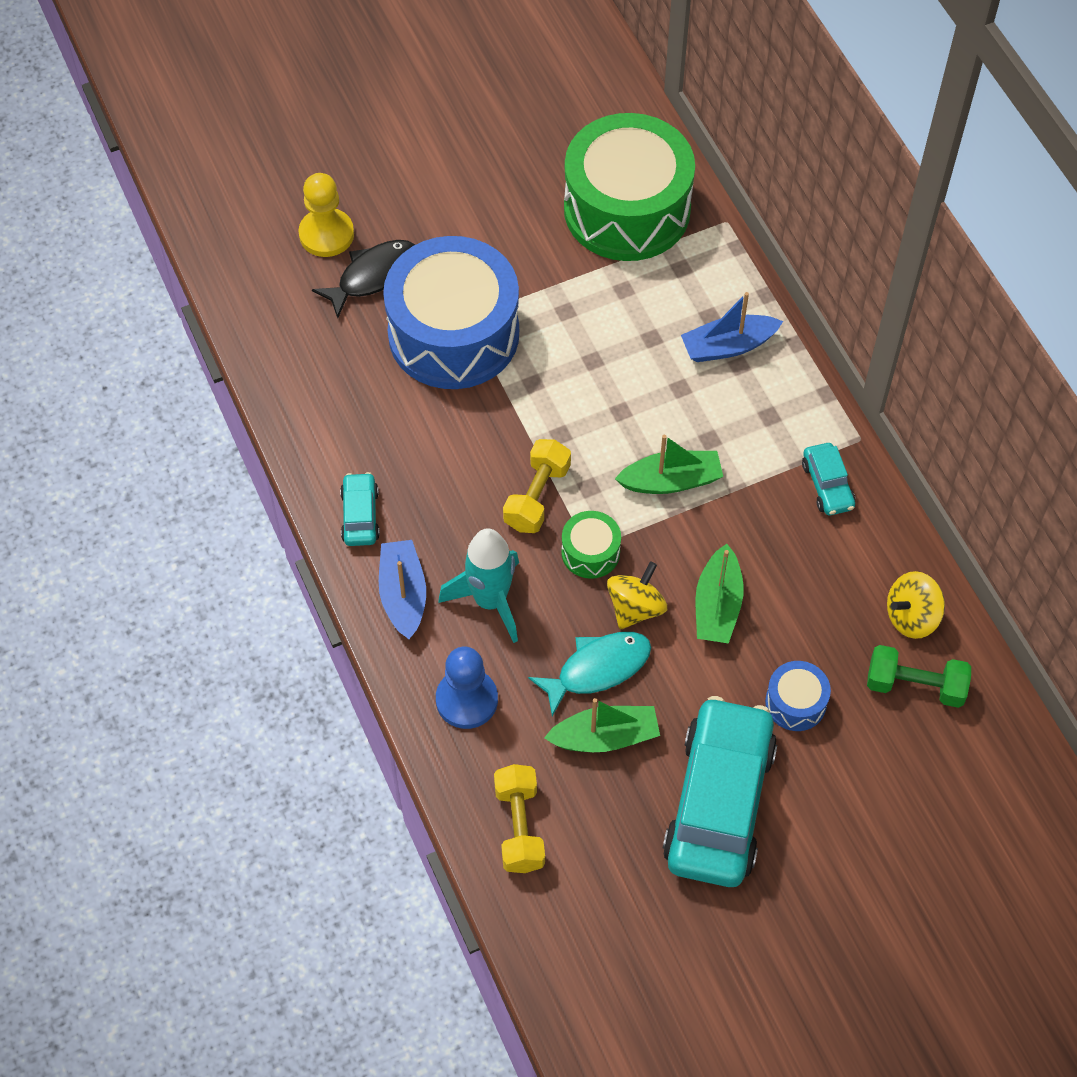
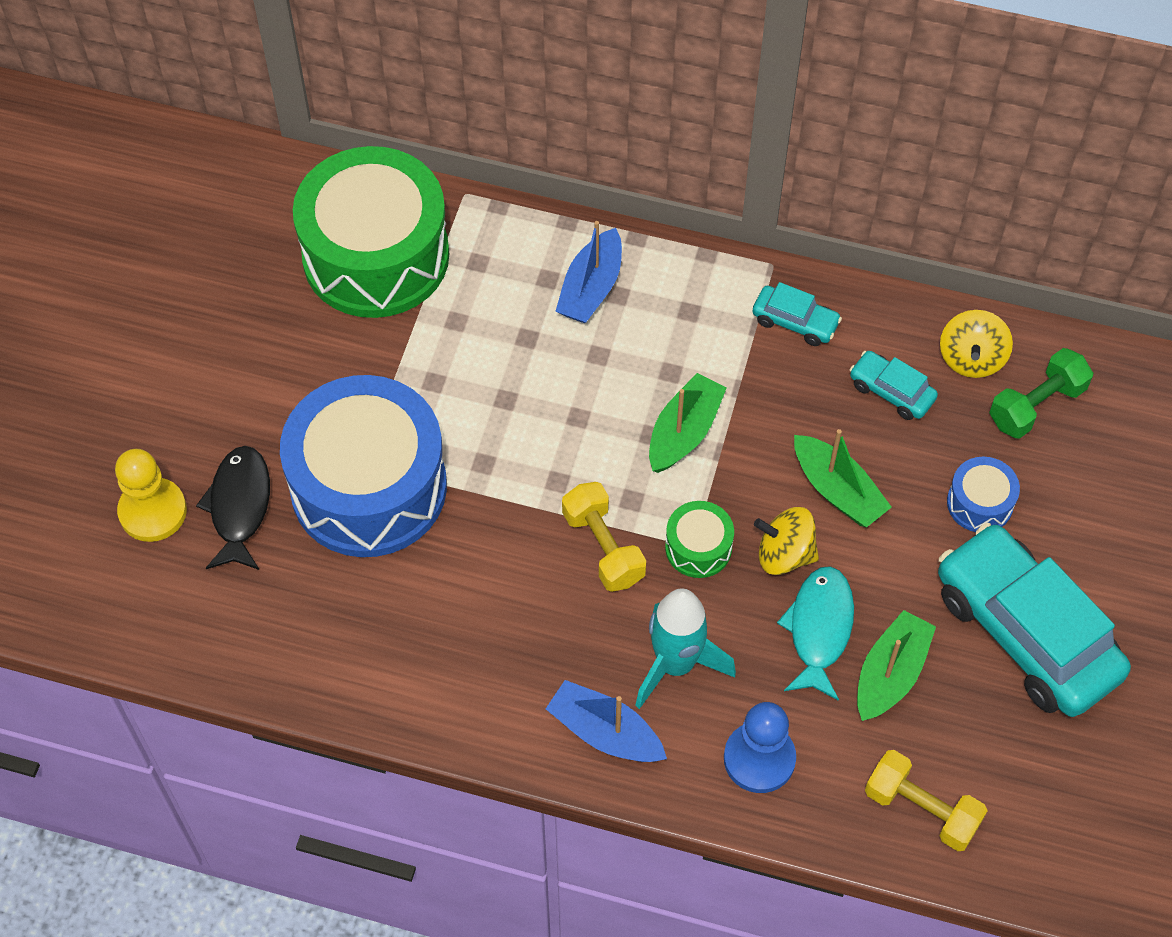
camera: 50 degrees left, 0 degrees up
(360, 515) = (488, 707): turquoise car -> turquoise car (891, 391)
(635, 608) = (784, 554): yellow spinning top -> yellow spinning top turned 60 degrees counterclockwise

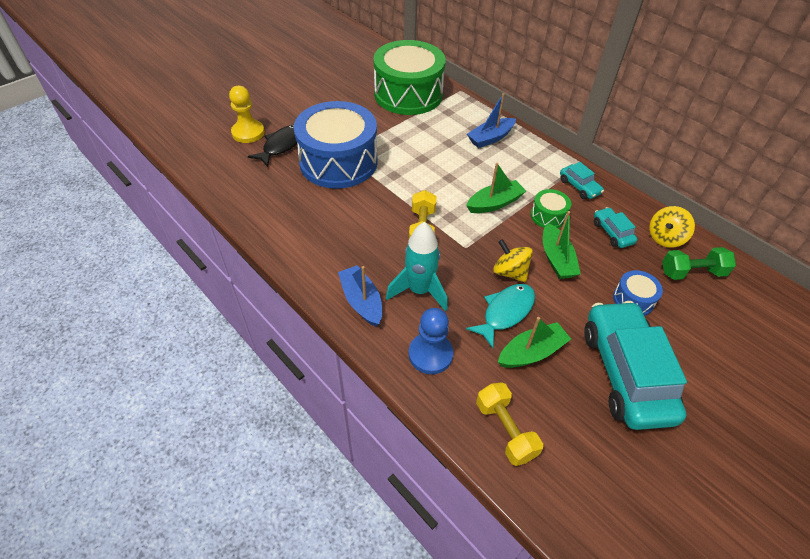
camera: 30 degrees right, 10 degrees down
(698, 547) = (468, 249): green drum -> green drum (548, 216)

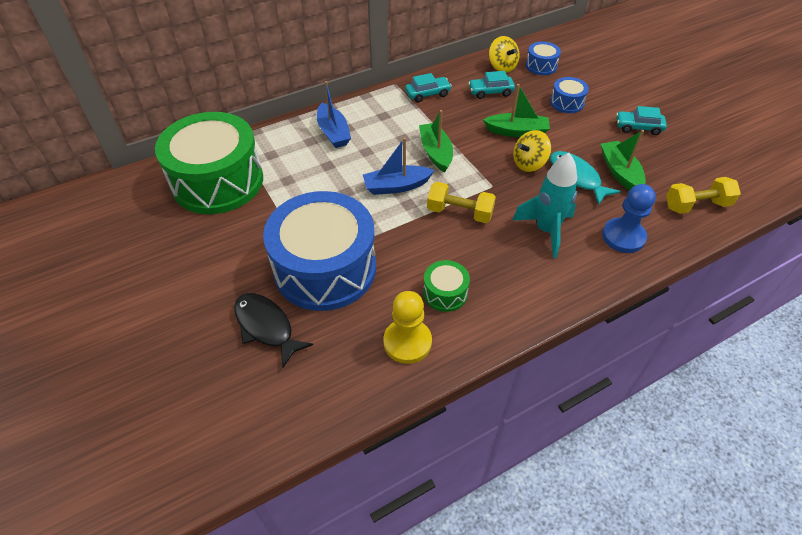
camera: 75 degrees left, 0 degrees up
(248, 133) = (217, 367): yellow pawn -> yellow pawn (407, 342)
(361, 301) = (556, 278): blue boat -> blue boat (396, 186)
(548, 216) = (461, 122): green drum -> green drum (445, 293)
(625, 373) = (638, 127): turquoise car -> turquoise car, size x0.45
(692, 272) = (541, 66): green dumbbell -> blue drum

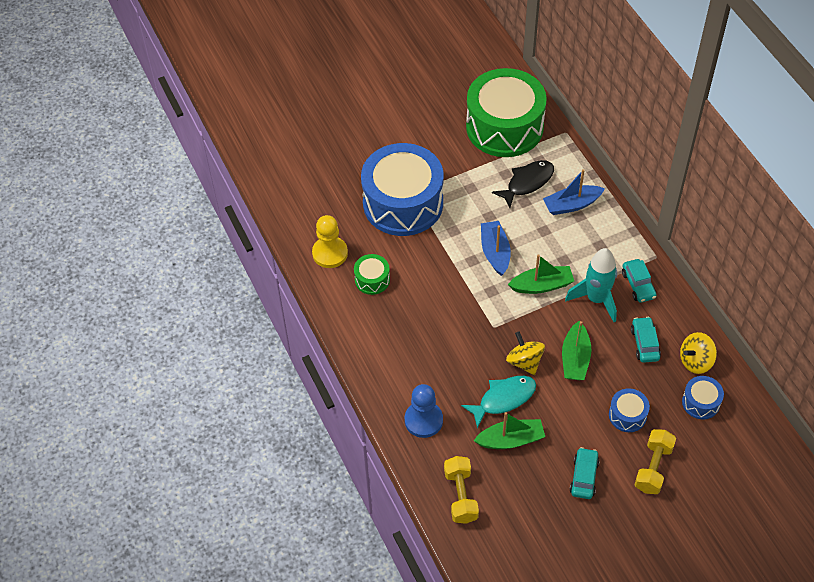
camera: 95 degrees right, 5 degrees up
(266, 327) = (352, 171): black fish -> black fish (527, 183)
(459, 212) = (459, 297): yellow dumbbell -> yellow dumbbell (653, 468)
(546, 230) = (434, 360): turquoise rocket -> turquoise rocket (596, 299)

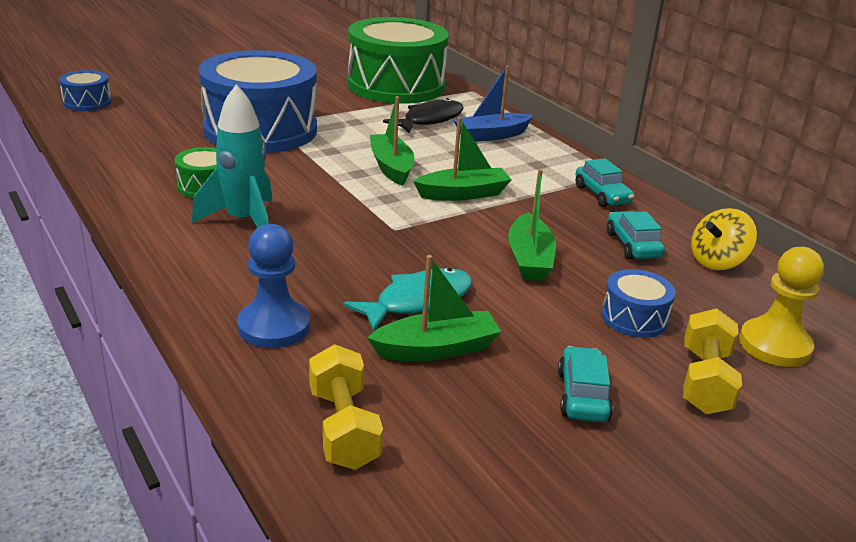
camera: 10 degrees left, 25 degrees down
(330, 253) = (144, 164): yellow pawn -> yellow pawn (774, 345)
(495, 252) = (391, 167): blue boat -> green boat
(524, 361) = (448, 262): yellow spinning top -> none
(596, 299) = (546, 206): turquoise rocket -> turquoise rocket (244, 221)
(701, 402) = (747, 303): blue drum -> blue drum (87, 102)

